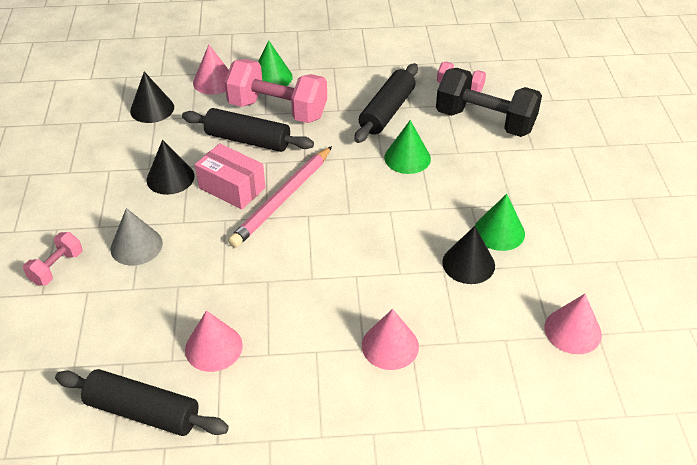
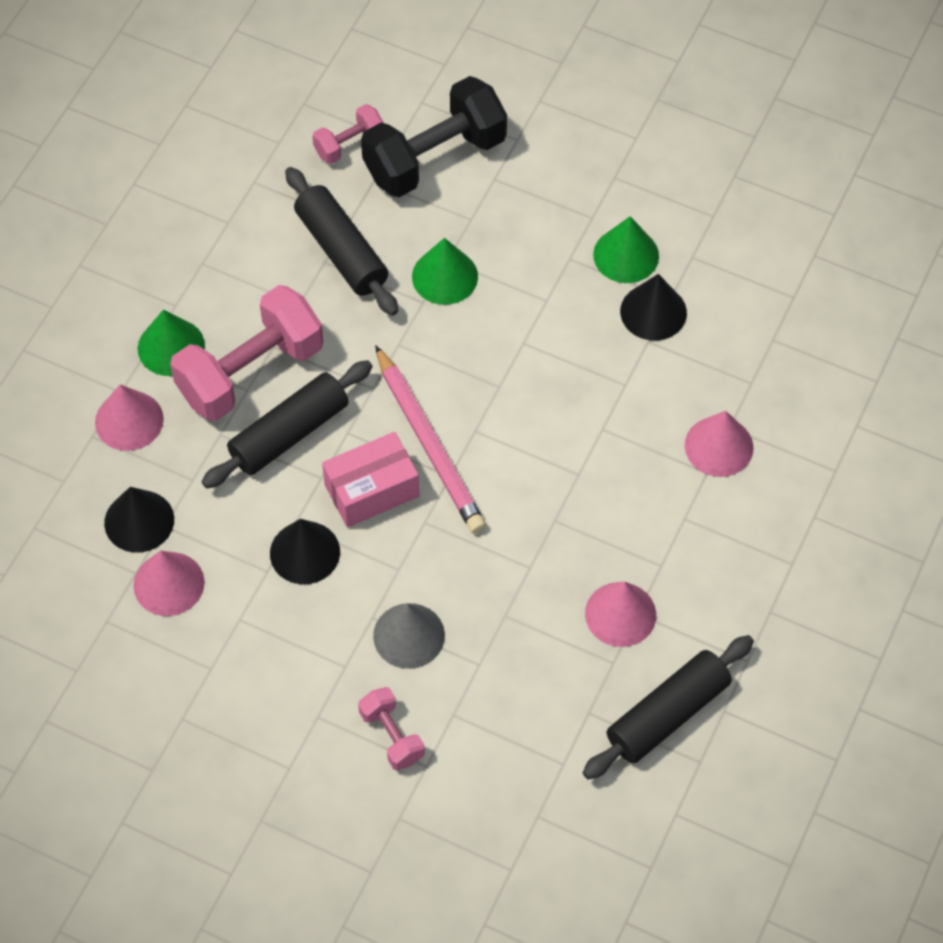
camera: 60 degrees left, 15 degrees up
(572, 331) = (798, 274): pink cone -> pink cone (169, 583)

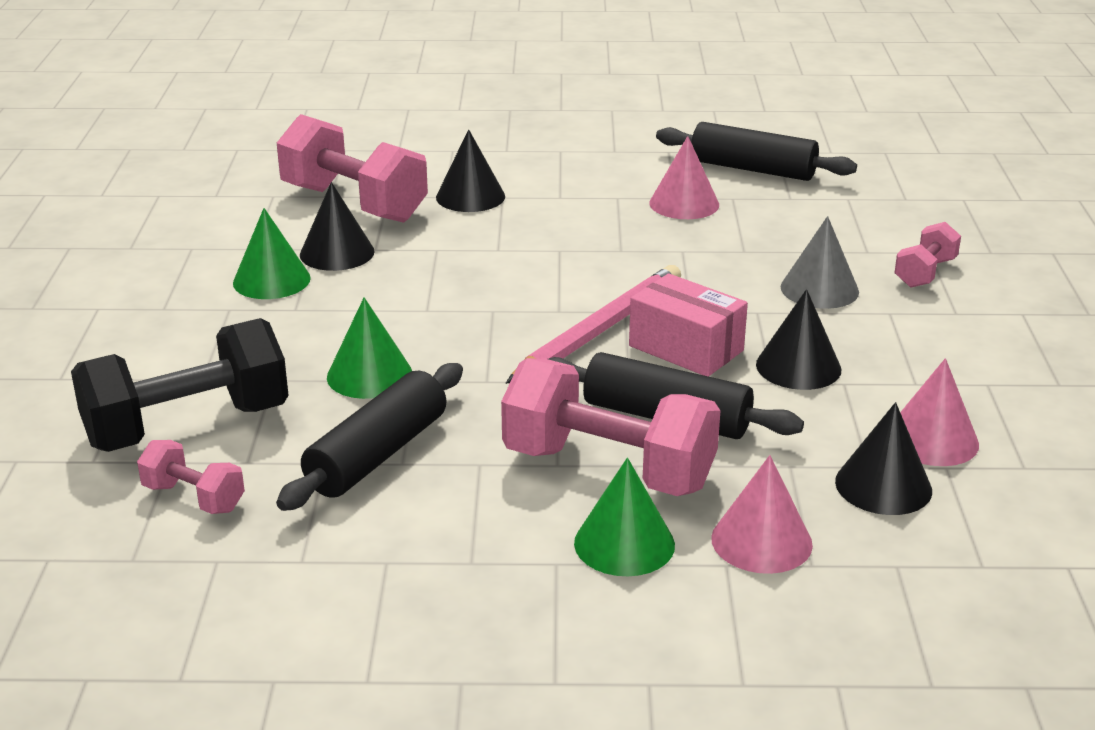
camera: 115 degrees left, 30 degrees down
(435, 158) = (187, 426): black dumbbell -> black dumbbell turned 60 degrees counterclockwise
(719, 446) = (470, 196): pink cone -> black cone
(746, 352) = (354, 204): none -> pink dumbbell

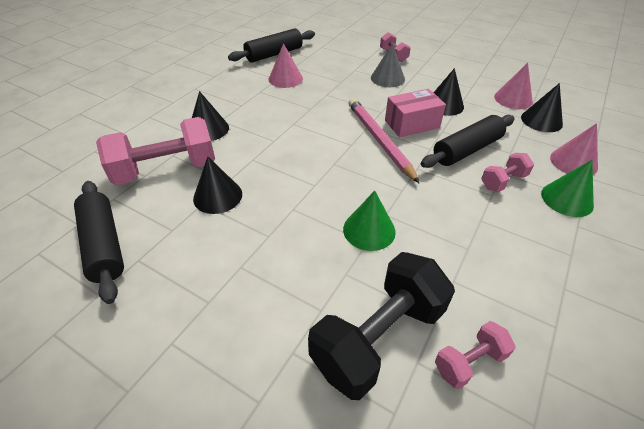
camera: 60 degrees left, 15 degrees up
(187, 426) = (378, 337): black dumbbell -> black dumbbell turned 45 degrees clockwise
(271, 280) = (223, 234): green cone -> none
(377, 454) = (455, 255): black rolling pin -> black rolling pin (104, 245)
(608, 469) = (503, 181): pink dumbbell -> pink dumbbell, size x0.50

